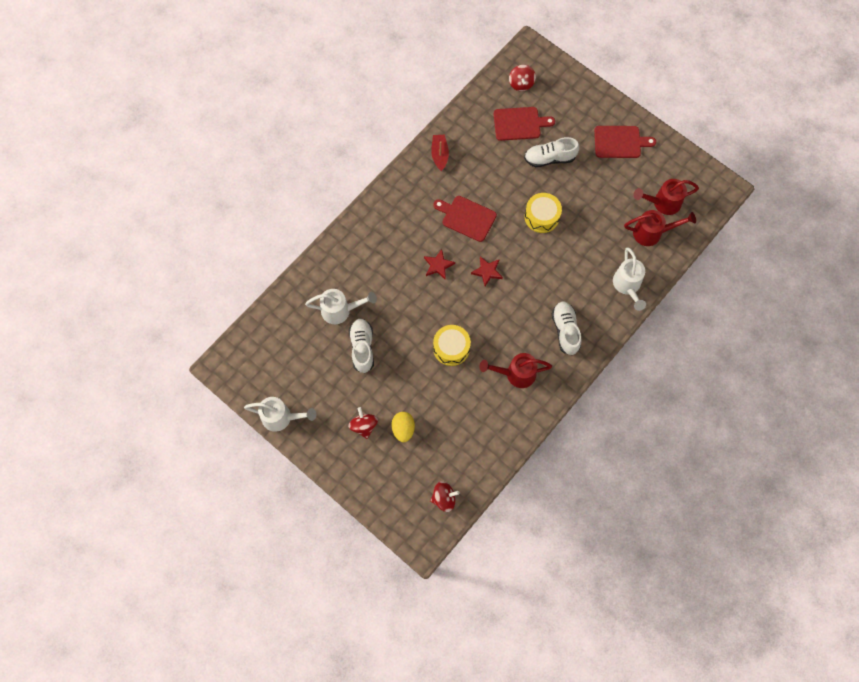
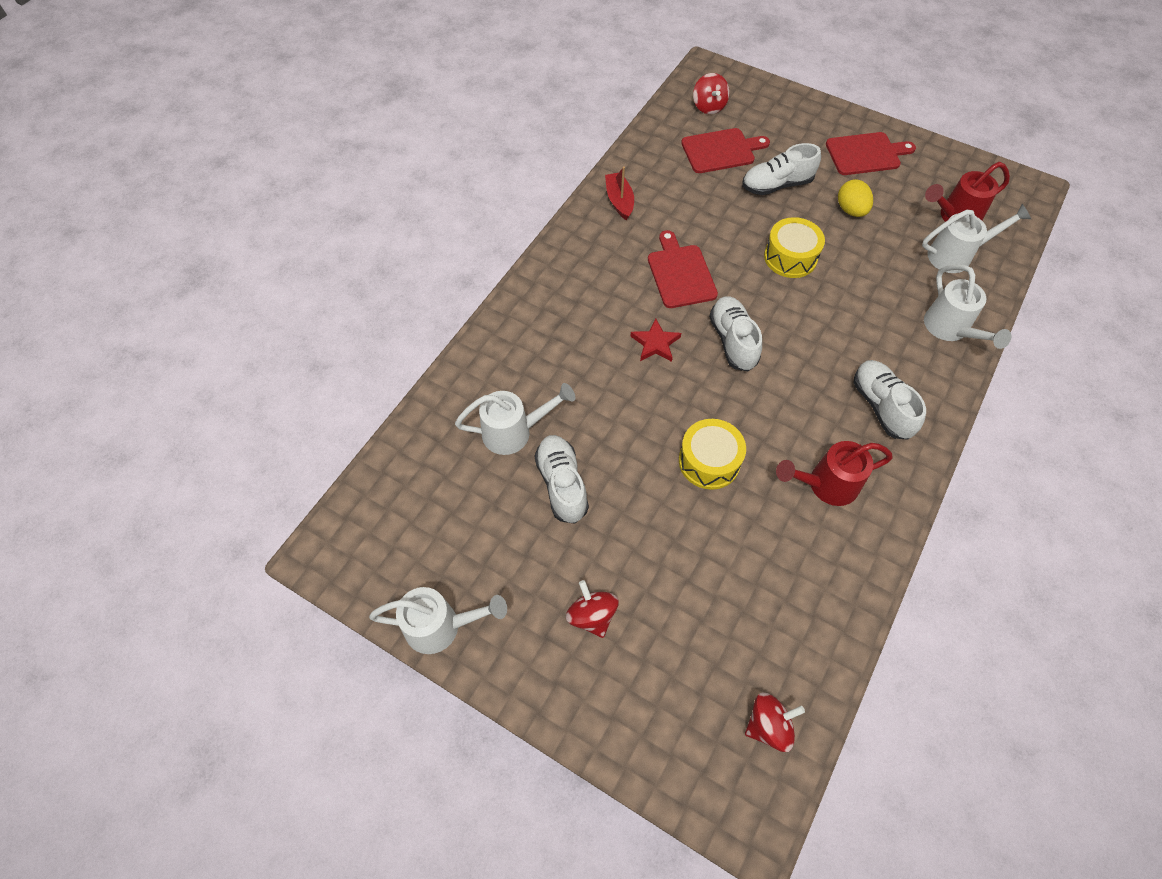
camera: 10 degrees left, 10 degrees down
(403, 429) = (662, 609): yellow egg -> yellow egg (851, 210)
(466, 217) = (680, 273): red cutting board -> red cutting board turned 60 degrees clockwise
(487, 271) = (733, 341): red star -> white shoe
(652, 233) = (956, 255): red watering can -> white watering can

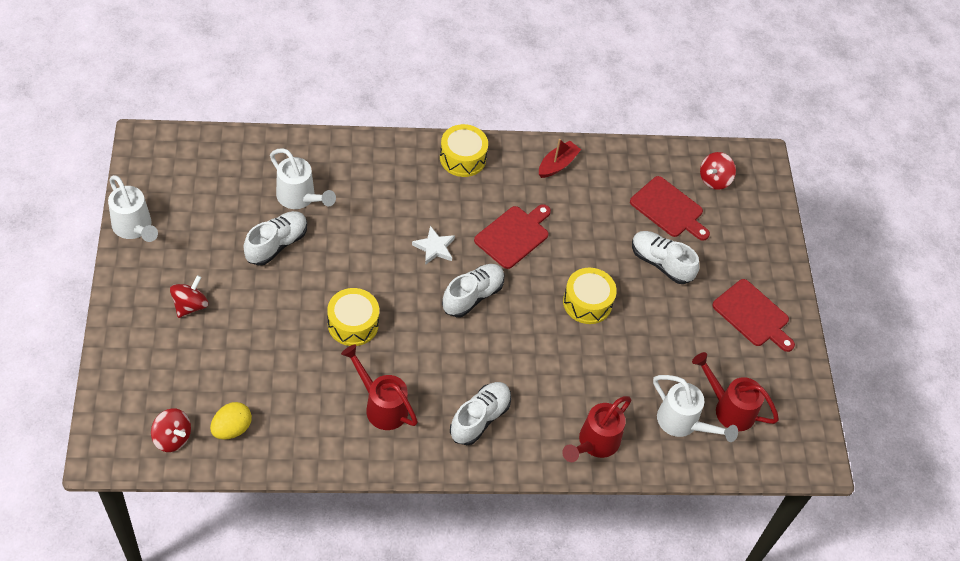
camera: 50 degrees right, 5 degrees down
(561, 267) = (462, 158): none -> yellow drum
(655, 343) = (434, 247): red star -> white star
(851, 210) = (674, 327): yellow egg -> yellow egg (232, 428)
(950, 329) = (594, 443): white watering can -> red watering can

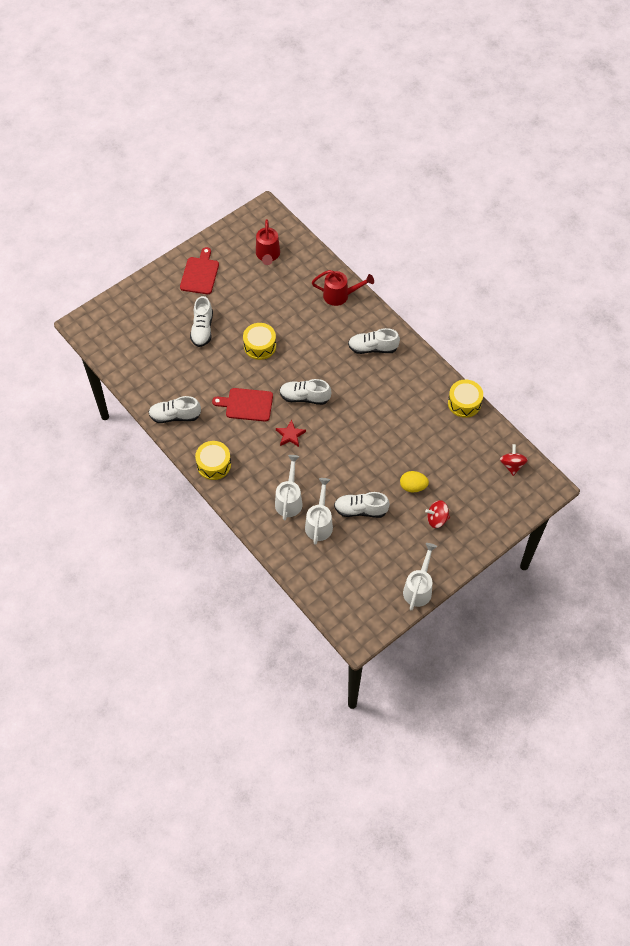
camera: 120 degrees left, 5 degrees up
(232, 428) = (482, 444): yellow egg -> yellow egg (413, 486)
(353, 324) = (374, 437): yellow drum -> yellow drum (464, 403)
(382, 406) = (407, 392): red watering can -> none
(434, 247) = (290, 435): white star -> red star
(557, 164) = (175, 416): red boat -> white shoe
(669, 209) = (160, 346): red cutting board -> none
(683, 423) = (294, 268): white watering can -> white watering can (289, 500)
(714, 179) = (117, 337): red spinning top -> none

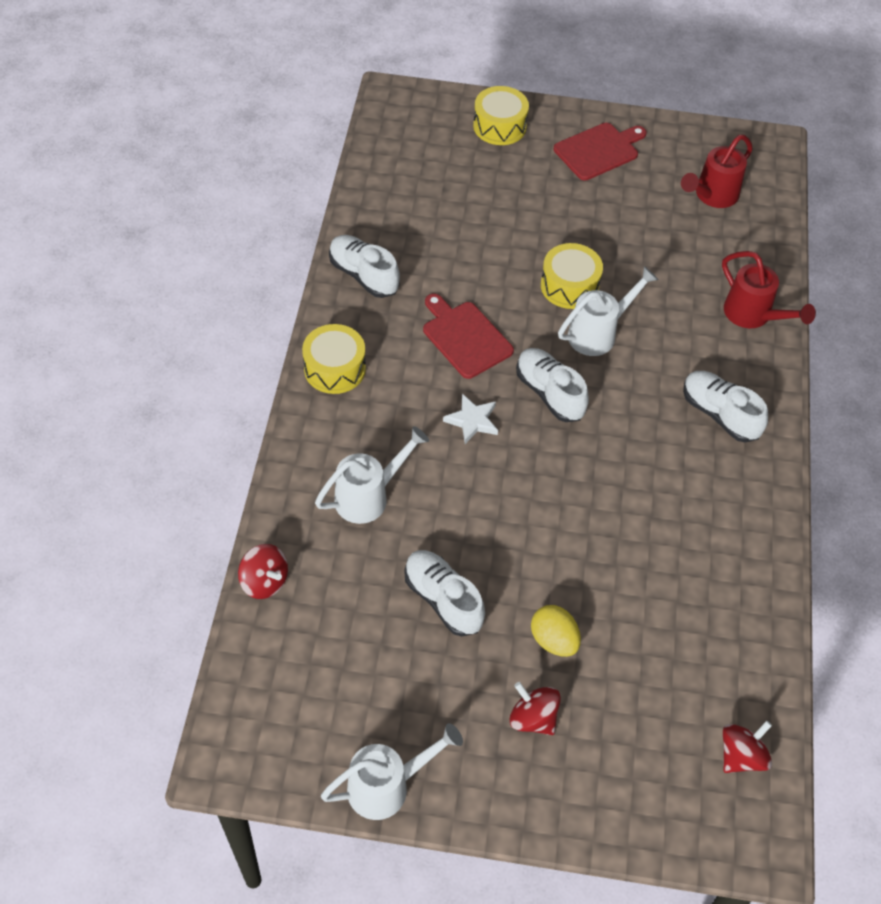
camera: 45 degrees right, 5 degrees down
(202, 329) = (522, 210): white shoe -> none
(290, 435) = (472, 421): red star -> white star
(292, 566) = (264, 581): none -> red spinning top
(319, 523) = (368, 562): white watering can -> white watering can (598, 333)
(464, 403) = (769, 601): yellow drum -> yellow drum (499, 126)

